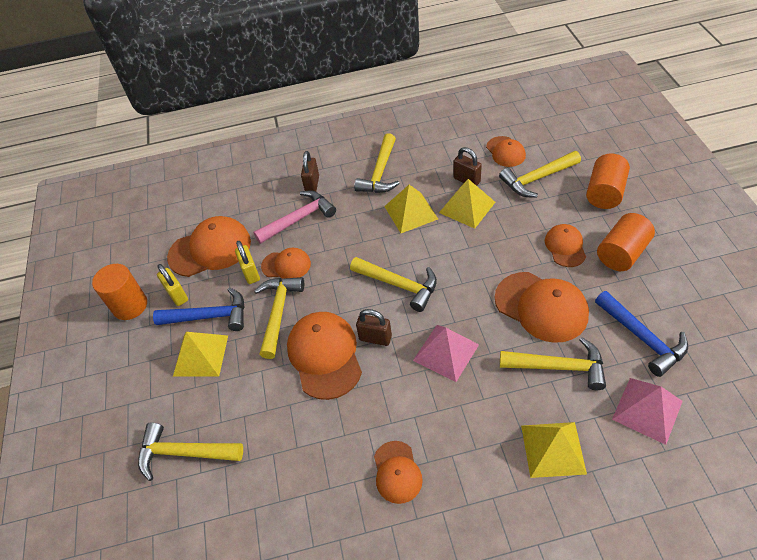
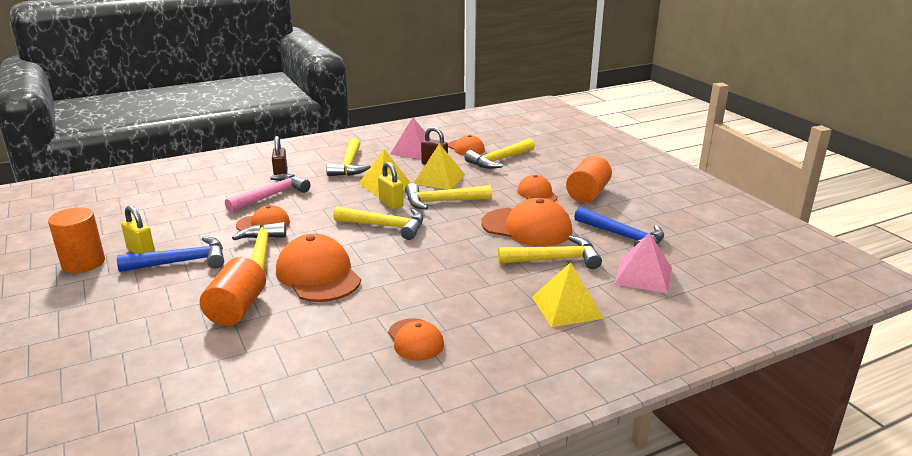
camera: 20 degrees left, 25 degrees down
(184, 453) = (166, 356): yellow hammer -> yellow hammer (442, 202)
(200, 355) = (175, 288): yellow pyramid -> none
(210, 249) = (175, 220): orange cap -> none
(251, 273) = (225, 231): yellow padlock -> yellow padlock (391, 204)
(375, 338) = (370, 259): brown padlock -> none
(446, 352) = (444, 261): pink pyramid -> pink pyramid (413, 150)
(604, 193) = (561, 164): orange cylinder -> orange cylinder (237, 309)

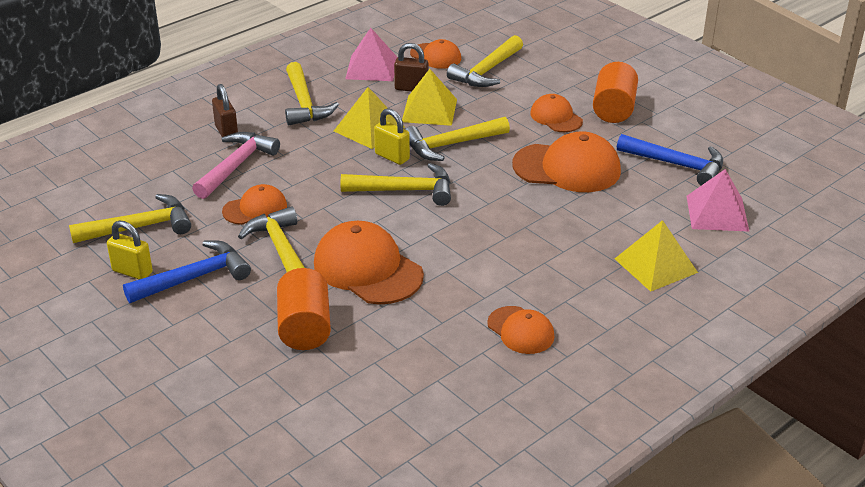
camera: 15 degrees left, 10 degrees up
(83, 263) = (73, 299): orange cylinder -> none
(554, 259) = (617, 207): yellow hammer -> yellow hammer (139, 227)

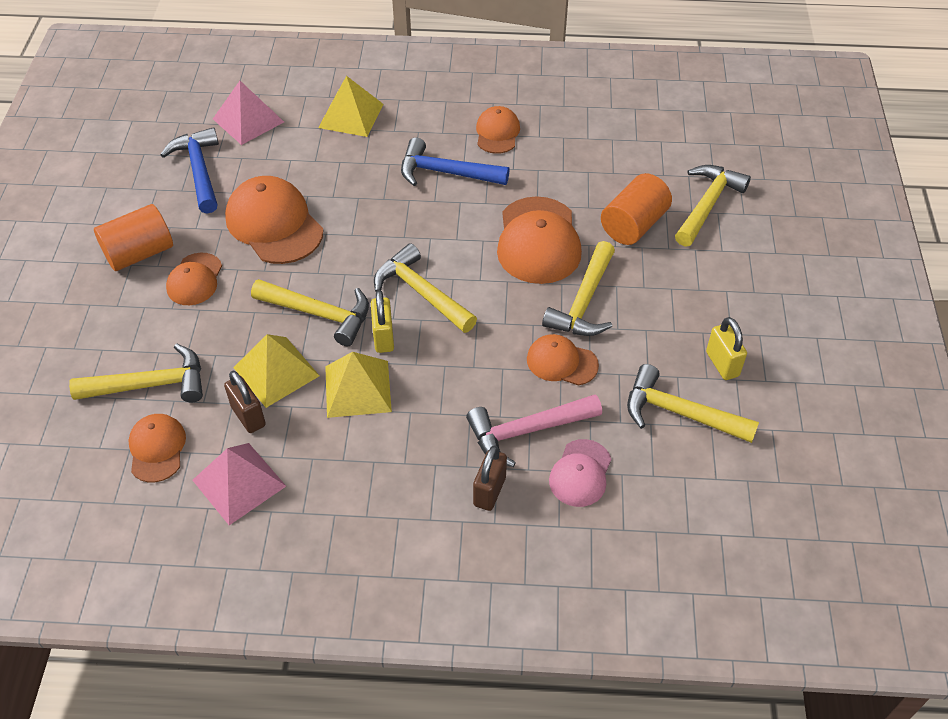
camera: 135 degrees left, 15 degrees up
(178, 166) = (580, 473): none -> pink cap
(194, 278) = (676, 322): blue hammer -> blue hammer (446, 173)
(304, 104) = (370, 476): yellow hammer -> yellow hammer (707, 205)

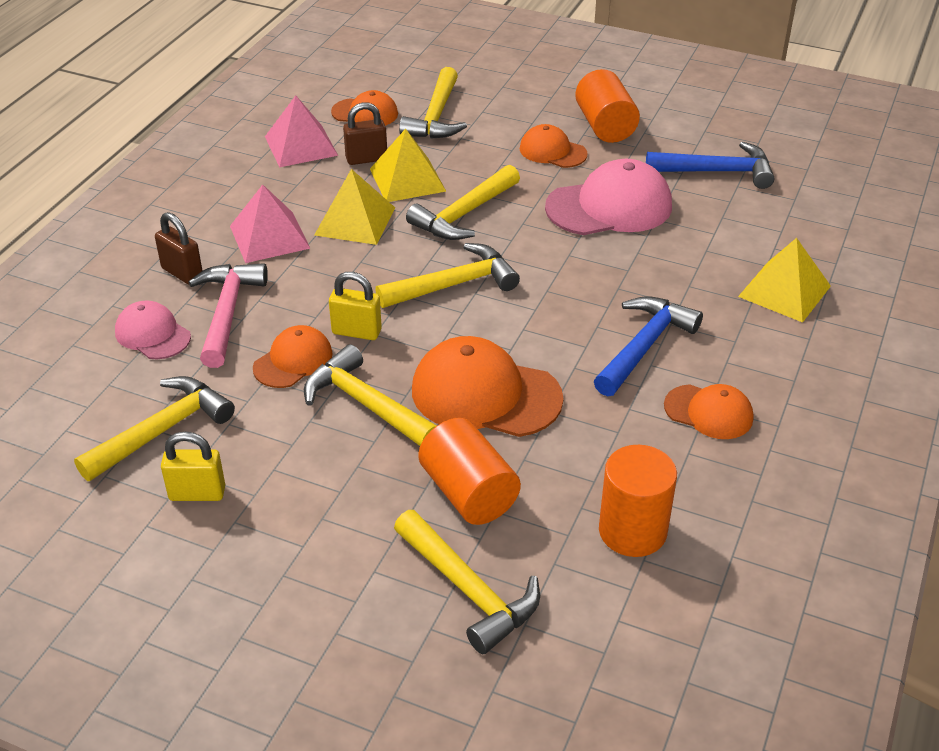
camera: 110 degrees right, 10 degrees down
(248, 120) = (797, 214): pink pyramid -> pink pyramid (269, 237)
(274, 224) = (609, 207): orange cap -> pink cap
(383, 337) = (408, 248): yellow padlock -> yellow padlock (356, 332)
(618, 148) = (632, 531): none -> orange cylinder

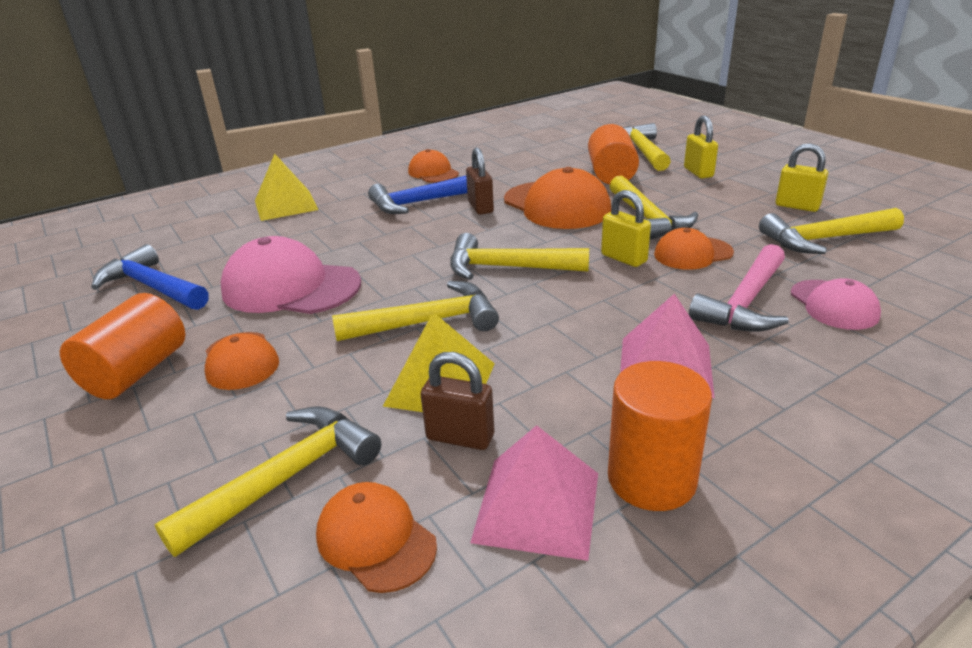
camera: 145 degrees left, 10 degrees down
(182, 273) = (793, 356): brown padlock -> brown padlock (480, 207)
(350, 544) = (698, 172): none -> yellow padlock
(355, 221) = (549, 353): yellow pyramid -> none
(632, 531) = (537, 150): orange cylinder -> orange cylinder (651, 479)

